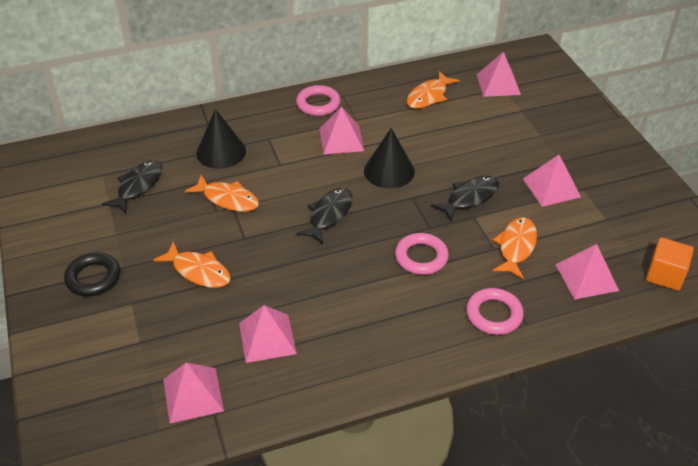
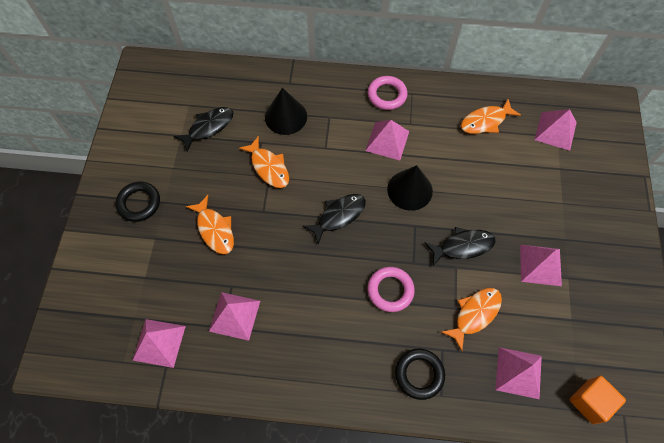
camera: 25 degrees right, 20 degrees up
(494, 315) = (419, 374): pink ring -> black ring

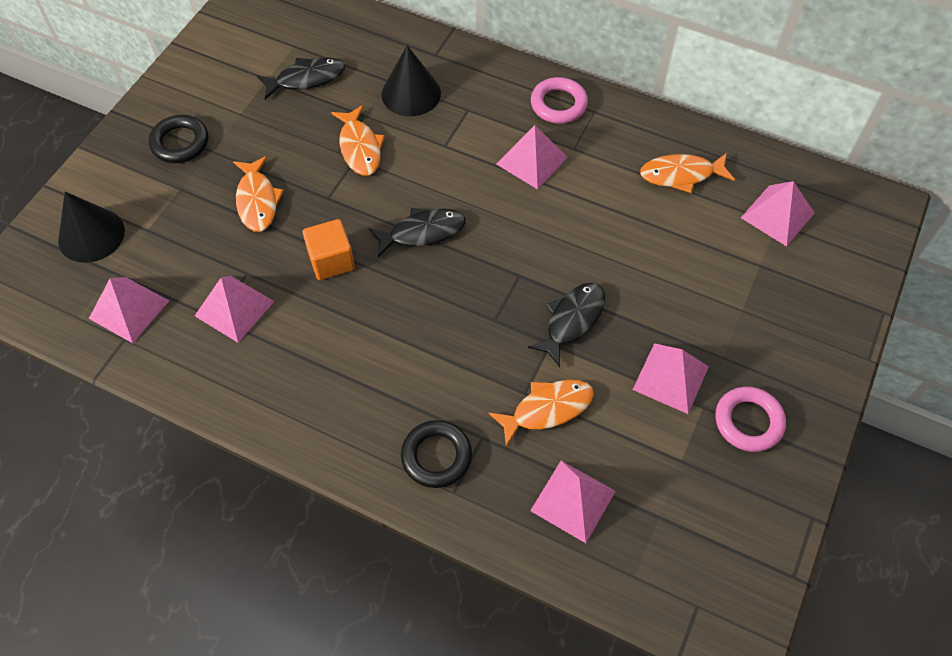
camera: 20 degrees right, 5 degrees down
(390, 290) = (447, 343): pink ring -> pink ring (748, 421)
(410, 190) = (533, 229): black cone -> black cone (91, 235)
(462, 246) = (572, 321): black fish -> black fish turned 60 degrees counterclockwise
(590, 402) = (656, 572): orange cube -> orange cube (331, 260)

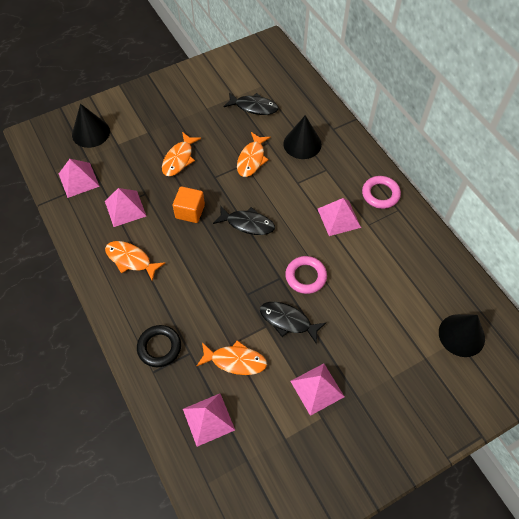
camera: 35 degrees right, 0 degrees up
(180, 143) = (166, 108): black ring -> none
(572, 321) = (288, 321): black fish -> black fish turned 135 degrees counterclockwise
(681, 175) = (420, 276): orange fish -> orange fish (131, 260)
(748, 421) = (341, 444): pink ring -> pink ring (305, 276)
(777, 215) = (461, 335): pink pyramid -> black cone

